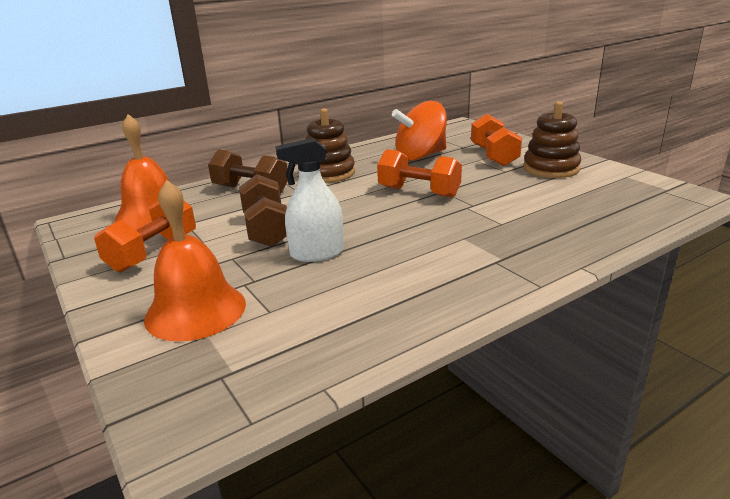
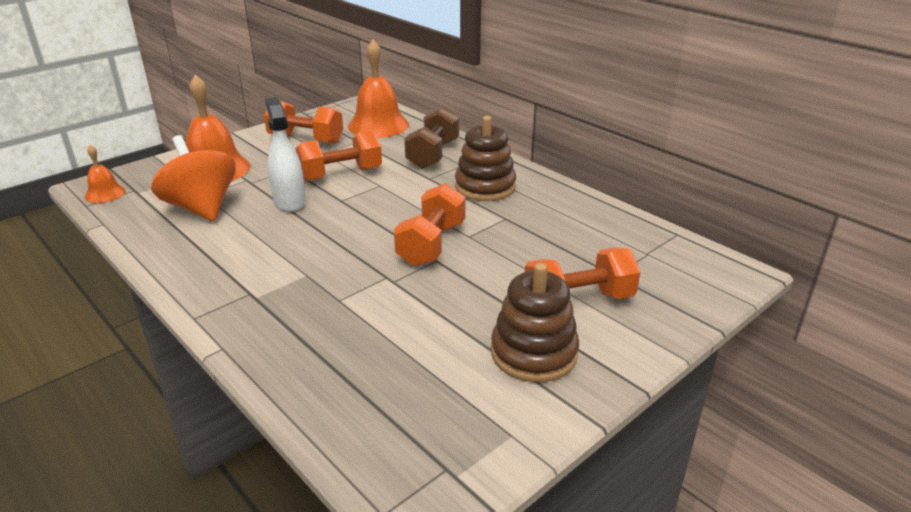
camera: 80 degrees right, 5 degrees up
(217, 407) = (105, 193): none -> orange bell
(266, 230) = (340, 174): brown dumbbell -> orange dumbbell
(420, 156) = (561, 241): orange spinning top -> orange spinning top (201, 208)

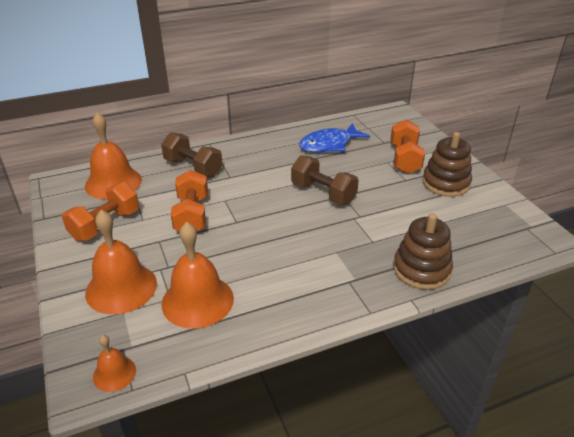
camera: 70 degrees left, 5 degrees up
(201, 208) = (197, 300): orange spinning top -> orange bell
(289, 201) = (220, 248): white spray bottle -> none
(431, 244) = (323, 193): orange dumbbell -> brown dumbbell
(485, 187) = (260, 158): brown stacking toy -> brown stacking toy (421, 270)
(562, 228) = (329, 144): none -> blue fish

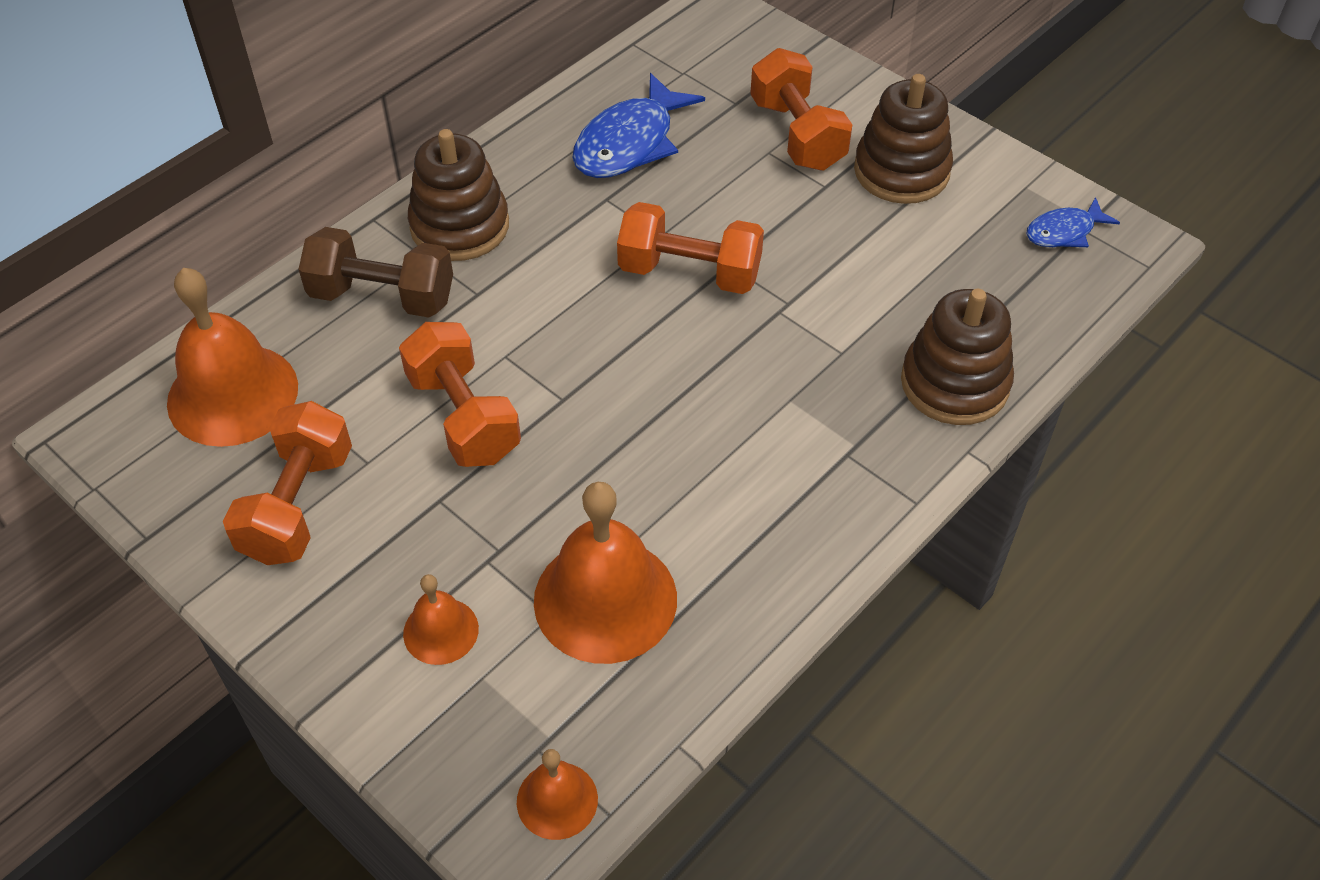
camera: 25 degrees left, 15 degrees up
(121, 288) = (441, 631): orange bell -> orange bell, size x0.52
(240, 154) = (460, 226): none -> brown stacking toy
(323, 193) = (689, 272): brown dumbbell -> orange dumbbell
(516, 226) = (1064, 232): none -> blue fish

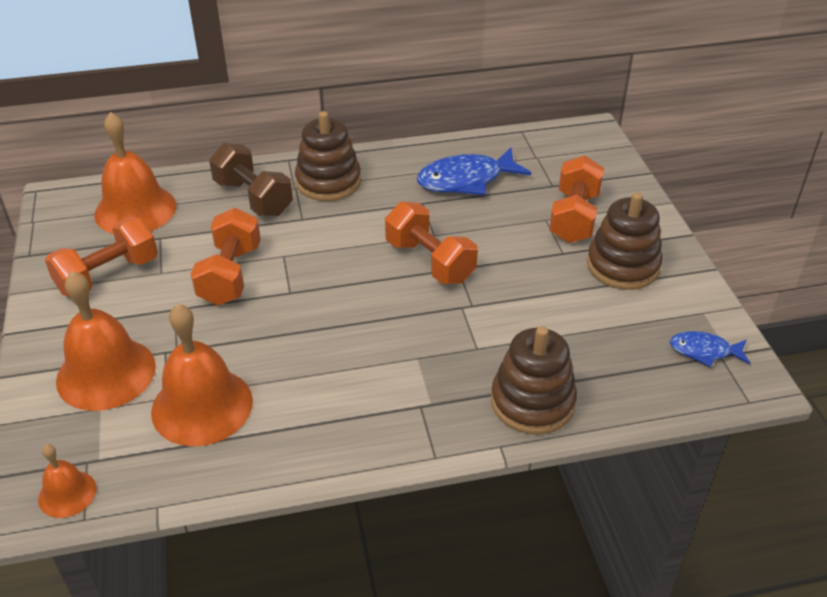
camera: 35 degrees right, 10 degrees down
(441, 631) = (106, 373): orange bell -> orange bell, size x1.94

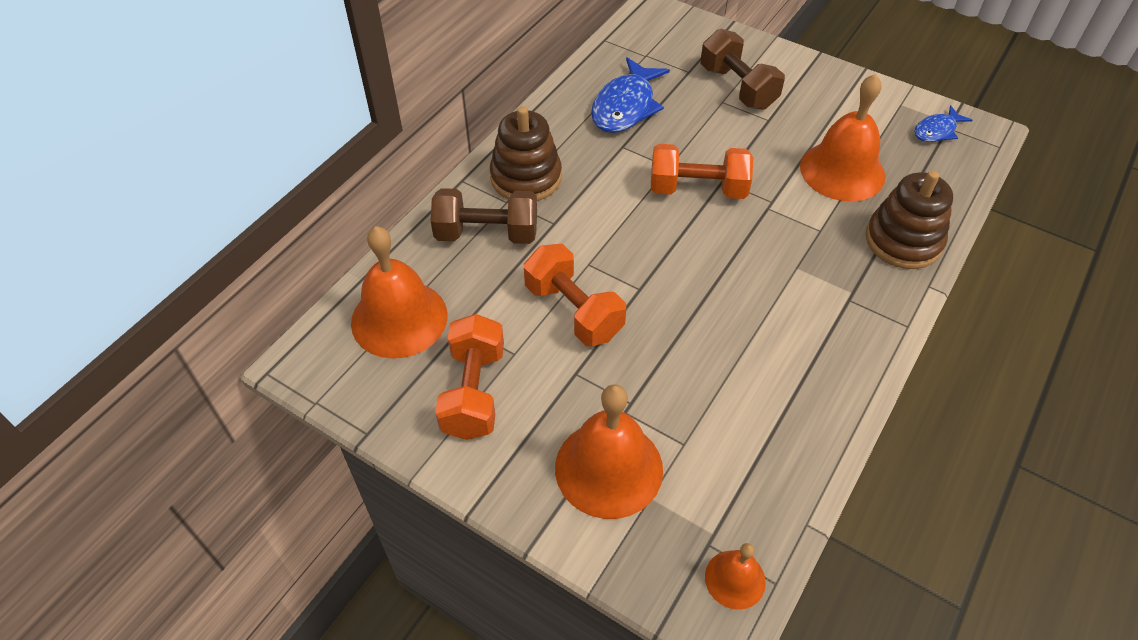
camera: 45 degrees left, 10 degrees up
(202, 406) = (718, 426): orange bell -> orange bell (842, 171)
(574, 217) = (737, 87): orange dumbbell -> brown dumbbell
(623, 266) = (816, 104): brown stacking toy -> none

